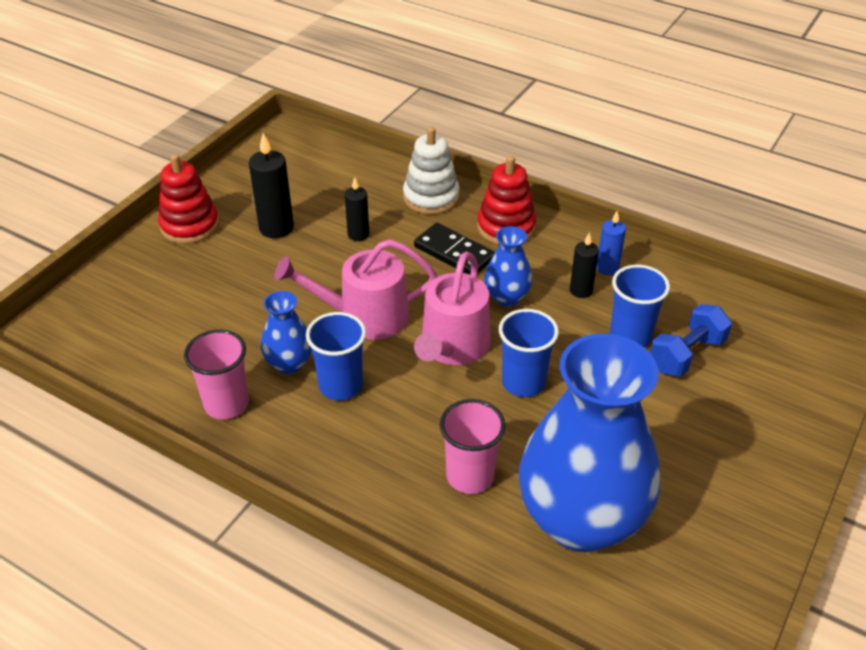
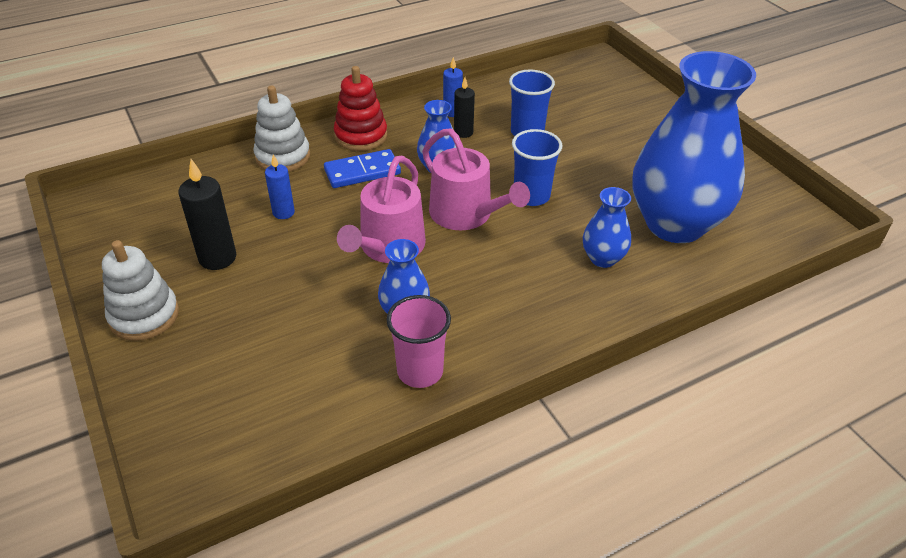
camera: 60 degrees left, 0 degrees up
(189, 225) = (144, 316): red stacking toy -> white stacking toy
(341, 386) = (457, 291): blue cup -> none
(358, 234) = (283, 212): black candle -> blue candle
(454, 253) = (362, 171): black domino -> blue domino
(470, 476) = (603, 258): pink cup -> blue vase
(686, 355) = (563, 118): blue dumbbell -> none

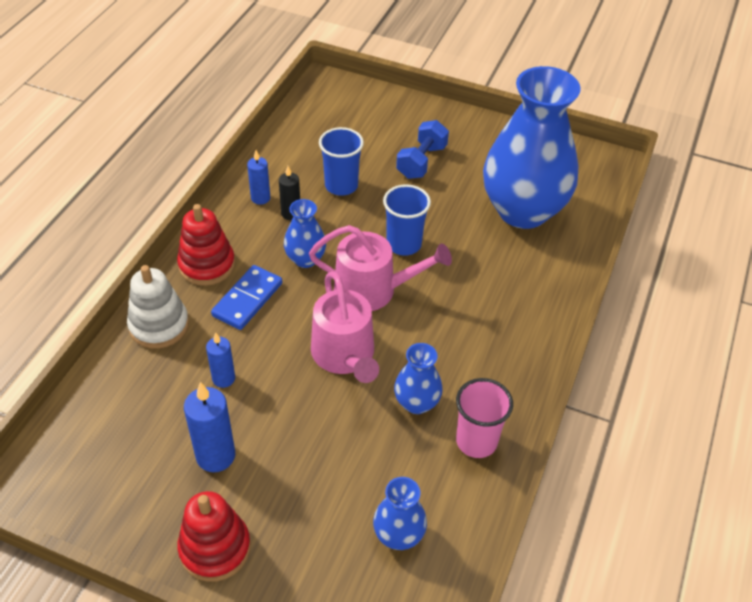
camera: 40 degrees left, 5 degrees up
(144, 316) = (215, 548): white stacking toy -> red stacking toy
(217, 258) = (215, 456): black candle -> blue candle
(603, 258) = (504, 269): blue vase -> blue vase (398, 535)
(618, 146) = (421, 162): none -> blue dumbbell

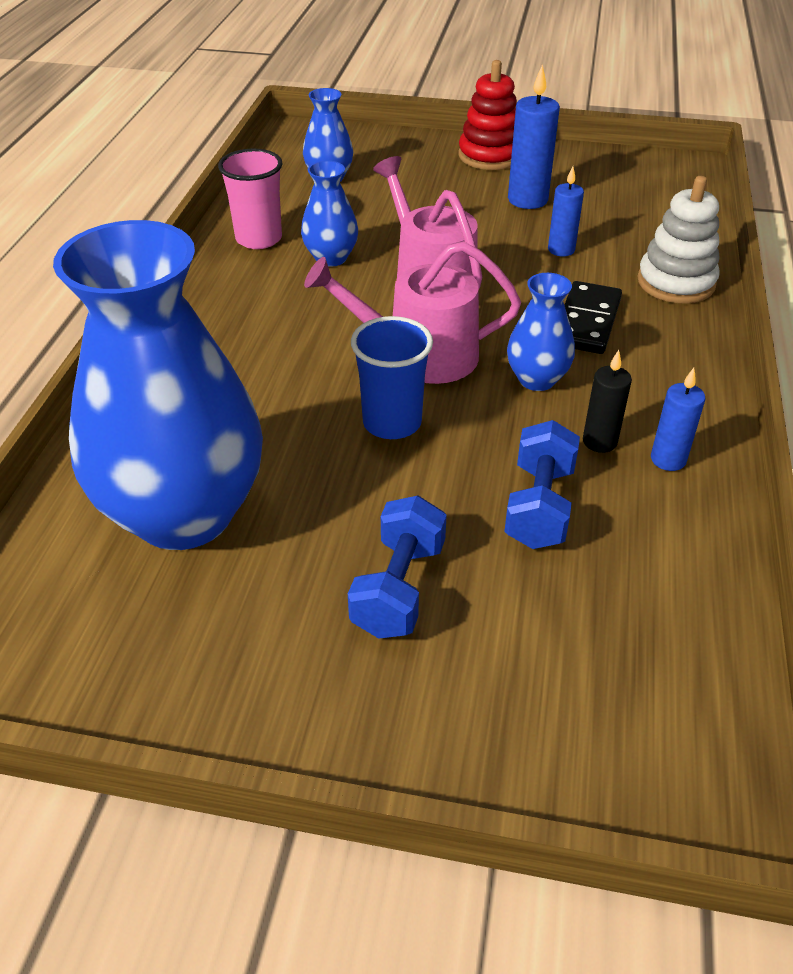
camera: 170 degrees right, 5 degrees down
(207, 265) = (673, 351): red stacking toy -> none
(247, 299) = (587, 321): blue domino -> black domino
(341, 186) = (539, 506): blue cup -> blue dumbbell

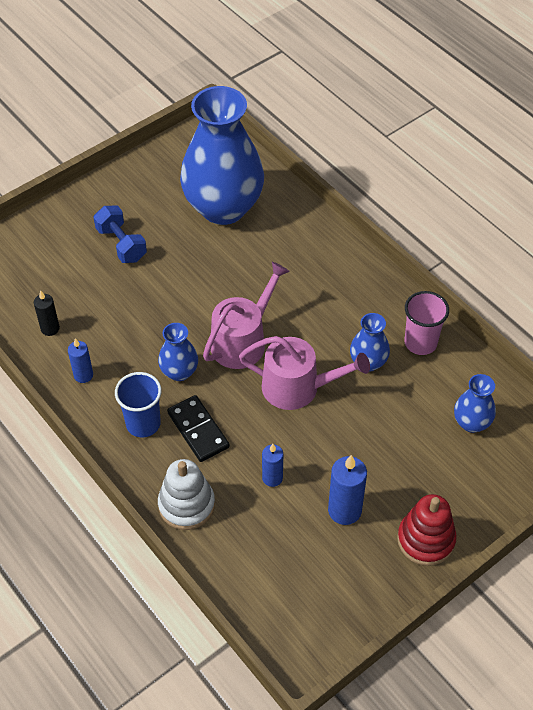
camera: 130 degrees right, 10 degrees up
(392, 423) = (207, 299): blue cup -> blue cup (143, 424)
(539, 506) = (110, 311): blue dumbbell -> none
(599, 441) = (118, 361): black candle -> black candle (50, 328)

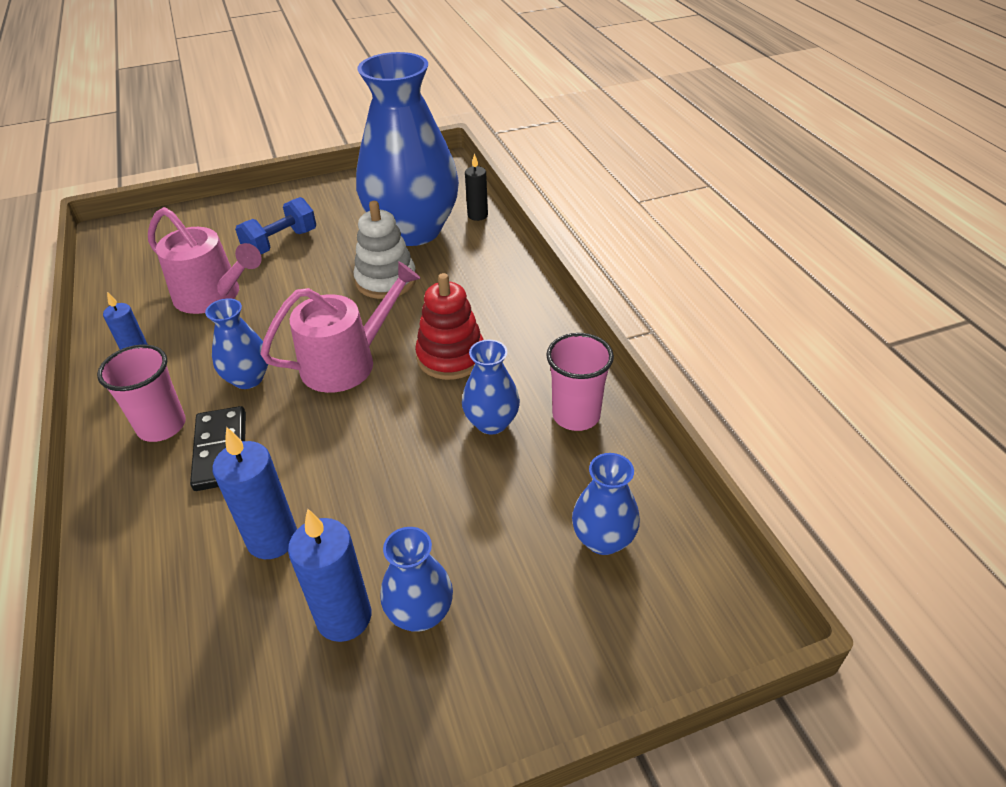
camera: 20 degrees right, 10 degrees down
(50, 328) = (143, 303): black candle -> black candle (477, 215)
(121, 244) = (281, 243): blue dumbbell -> blue dumbbell turned 60 degrees clockwise
(143, 424) = (162, 426): blue cup -> pink cup
(186, 505) = (135, 543): white stacking toy -> white stacking toy (386, 280)
(272, 478) = (272, 539): blue candle -> blue candle, size x1.60
(298, 387) = (380, 431): pink watering can -> pink watering can (213, 296)
(387, 495) = (420, 613): none -> blue vase
(426, 540) = (444, 707): red stacking toy -> red stacking toy (451, 357)

